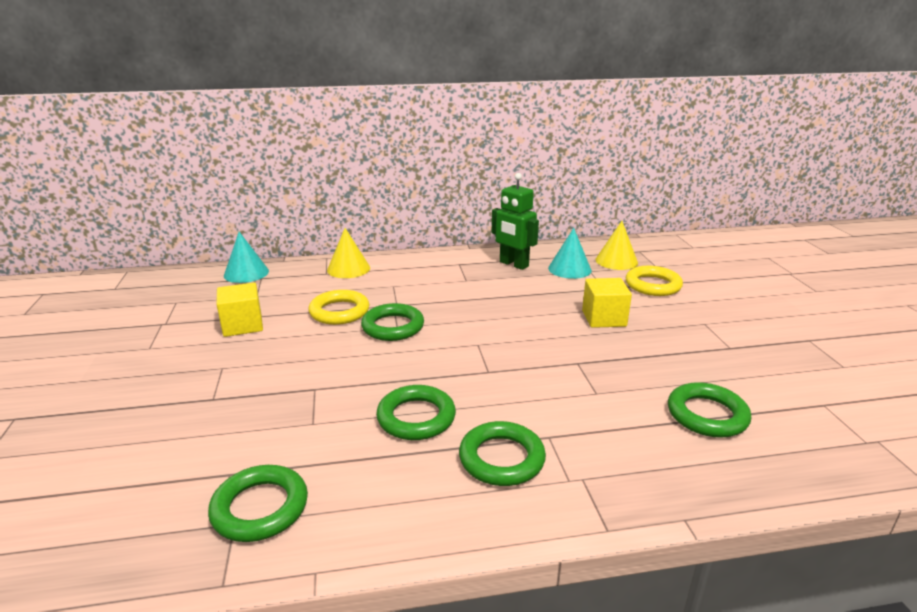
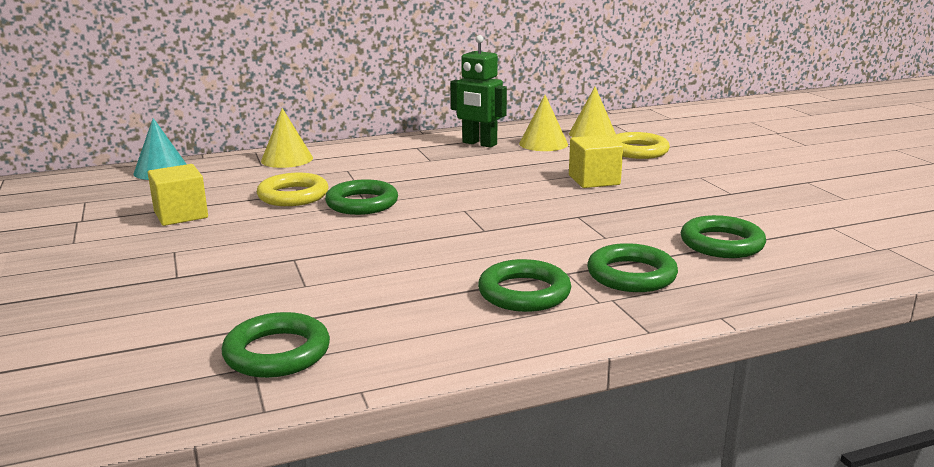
camera: 10 degrees left, 5 degrees down
(416, 417) = (420, 271): green ring -> green ring (631, 275)
(569, 269) = (543, 143): turquoise cone -> yellow cone

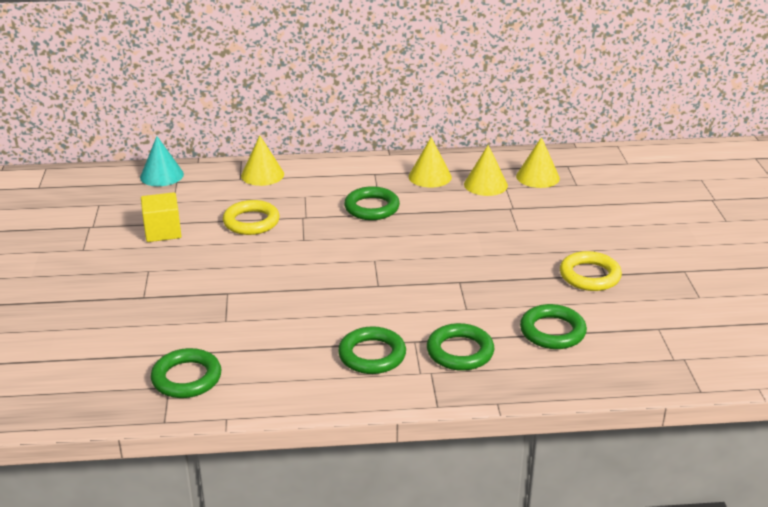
camera: 15 degrees right, 10 degrees up
(362, 203) = (299, 239): green ring -> green ring (372, 208)
(479, 144) = (430, 176): green robot -> yellow cone
(594, 180) = (499, 240): yellow cube -> none
(637, 151) = (563, 207): yellow ring -> yellow ring (589, 276)

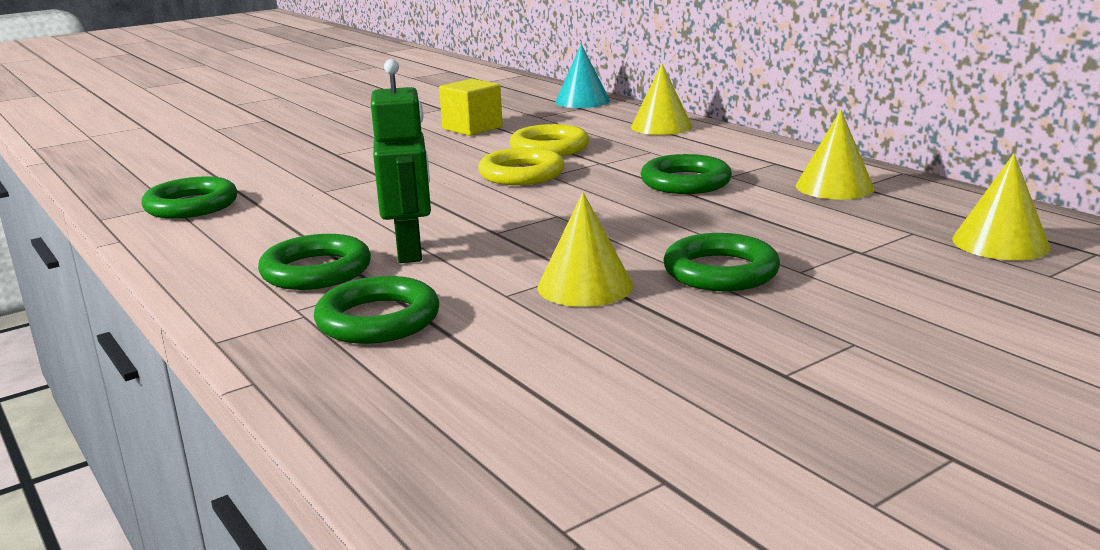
camera: 60 degrees right, 10 degrees down
(377, 318) = (410, 251): none -> green robot
(485, 184) = (890, 219): yellow cone -> yellow cone (585, 286)
(552, 331) = (518, 373): green ring -> green ring (720, 271)
(589, 276) = (755, 361): yellow ring -> yellow ring (521, 174)

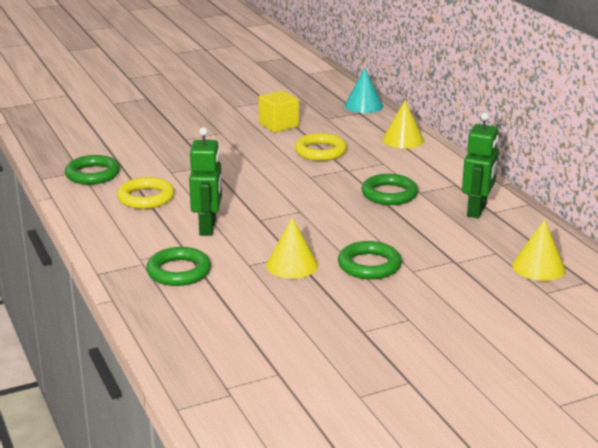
camera: 10 degrees right, 5 degrees up
(316, 271) = (154, 235): green ring -> none
(521, 174) = (293, 173): yellow ring -> yellow ring (146, 198)
(834, 187) = (477, 210): yellow cone -> green robot

